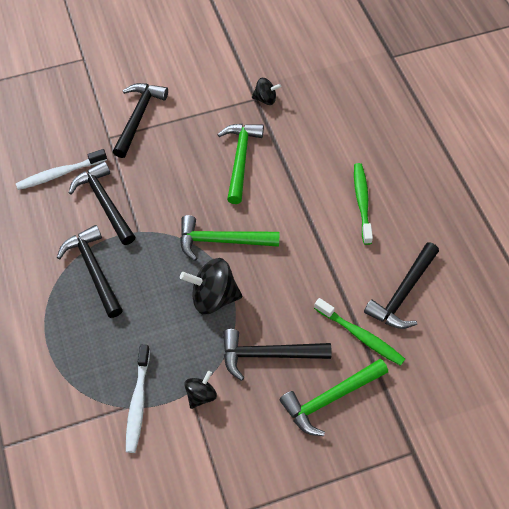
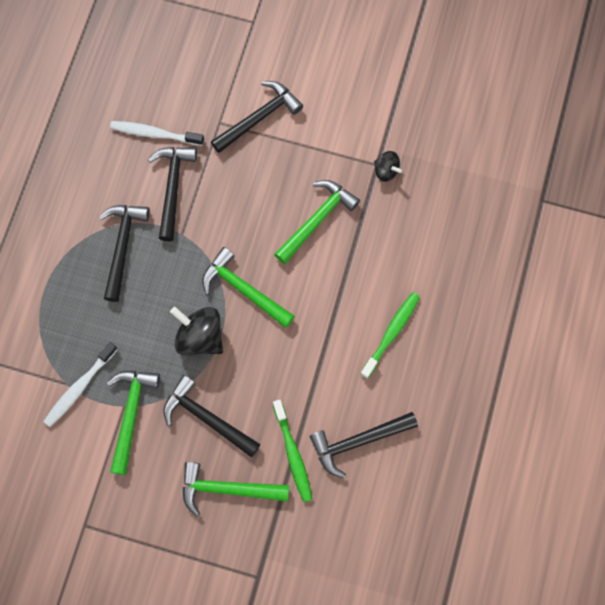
camera: 35 degrees right, 15 degrees up
(201, 395) = (131, 415): black spinning top -> green hammer

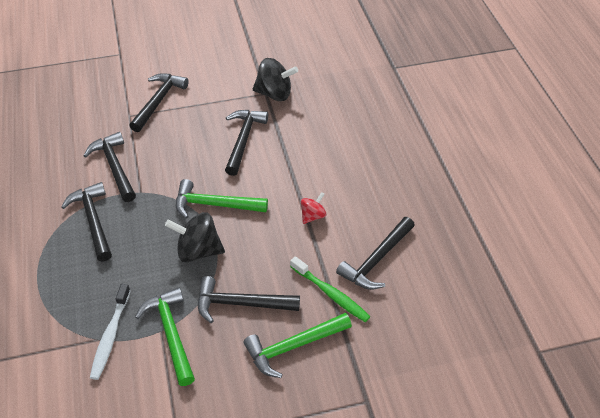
camera: 30 degrees left, 25 degrees down
(155, 134) = (80, 141): white toothbrush -> none
(316, 220) = (243, 140): green hammer -> black hammer
(329, 356) = (313, 216): none -> red spinning top
(386, 171) = (274, 94): black spinning top -> black spinning top, size x1.75
(391, 333) = (349, 182): green toothbrush -> none

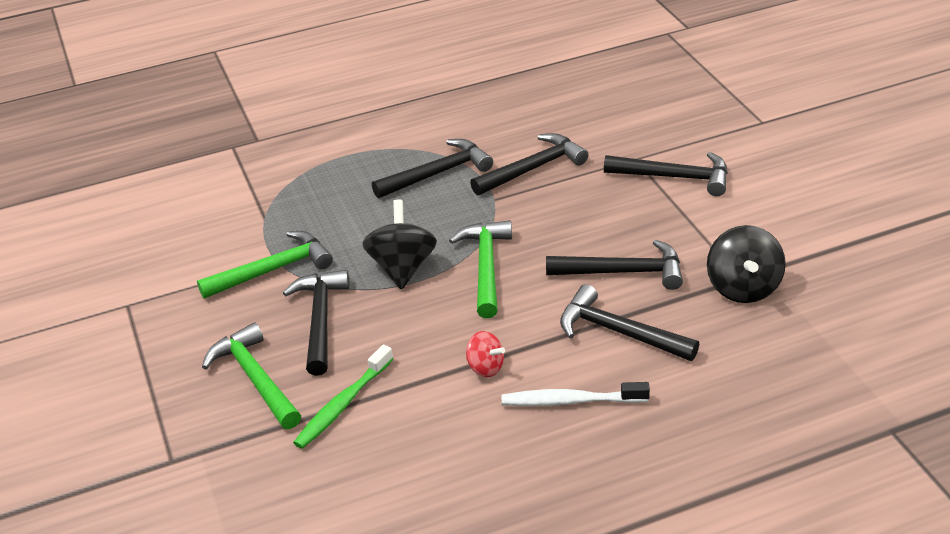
camera: 85 degrees right, 10 degrees down
(110, 336) = (269, 225): white toothbrush -> white toothbrush (571, 401)
(377, 260) = (410, 449): black hammer -> black hammer (619, 332)

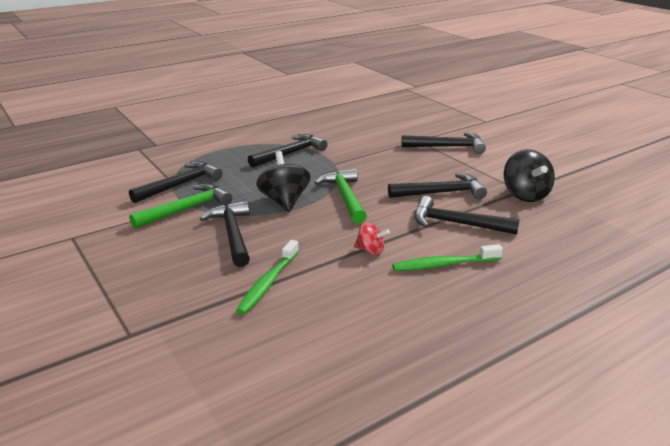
camera: 15 degrees left, 10 degrees down
(255, 379) = (190, 273): green hammer -> none
(532, 169) = (353, 148): black hammer -> black hammer (180, 185)
(571, 401) = (444, 264): white toothbrush -> green toothbrush

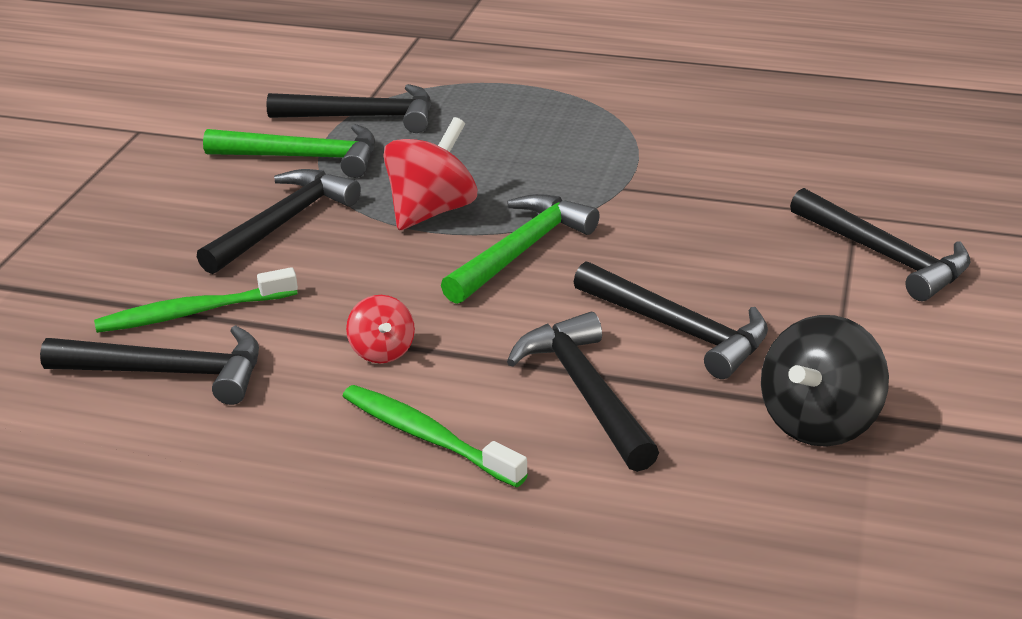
camera: 50 degrees right, 5 degrees up
(284, 201) = (431, 211): black spinning top -> red spinning top
(290, 154) = (592, 137): black hammer -> black hammer (168, 372)

